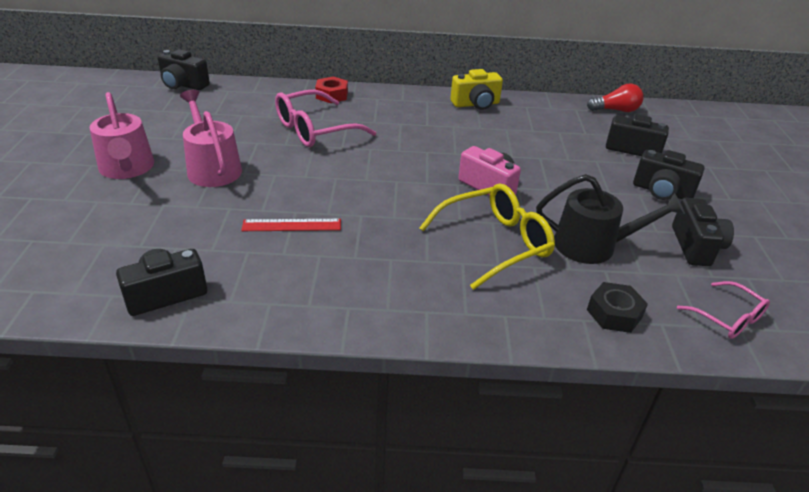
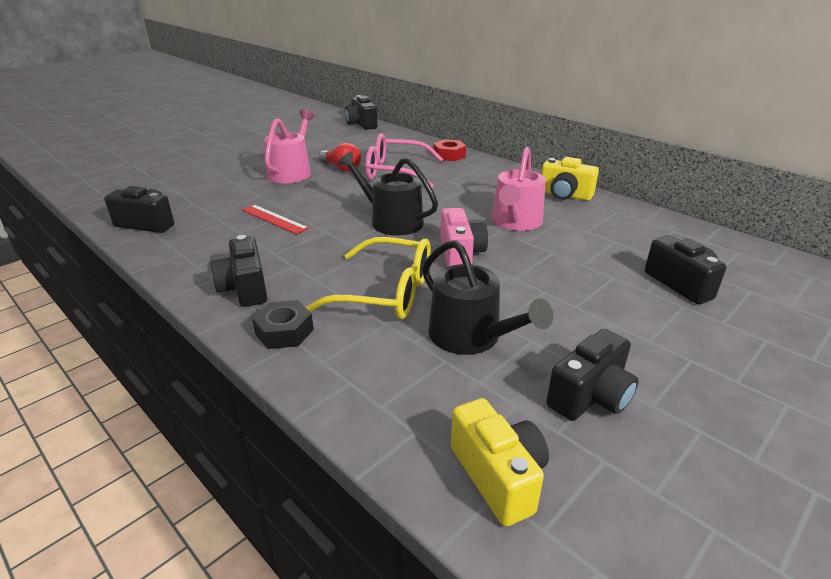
camera: 45 degrees right, 5 degrees down
(127, 168) = (249, 157): pink watering can -> pink watering can (515, 222)
(395, 180) = (391, 221): none -> black watering can
(614, 313) = (385, 395): black nut -> black nut (284, 331)
(616, 110) = (726, 247): red light bulb -> red light bulb (341, 168)
(662, 191) = (645, 333): black camera -> black camera (245, 288)
(728, 318) = (498, 476): pink glasses -> yellow camera

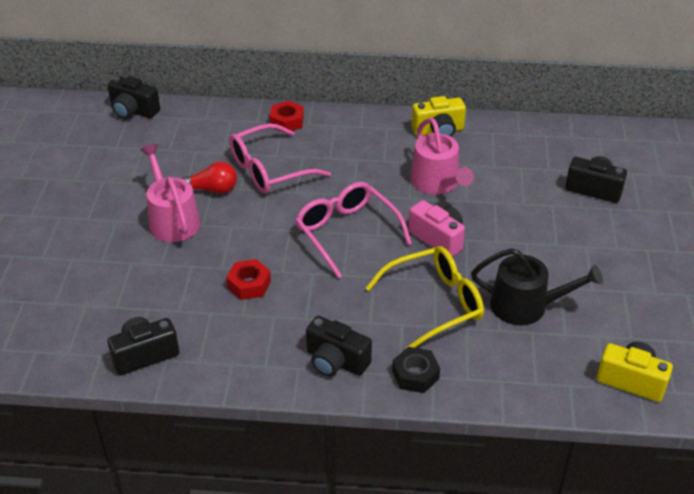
camera: 40 degrees left, 10 degrees up
(274, 219) = (249, 284): red ruler -> red nut
(391, 221) = (346, 233): black watering can -> pink glasses
(590, 396) = (625, 306): black camera -> none

